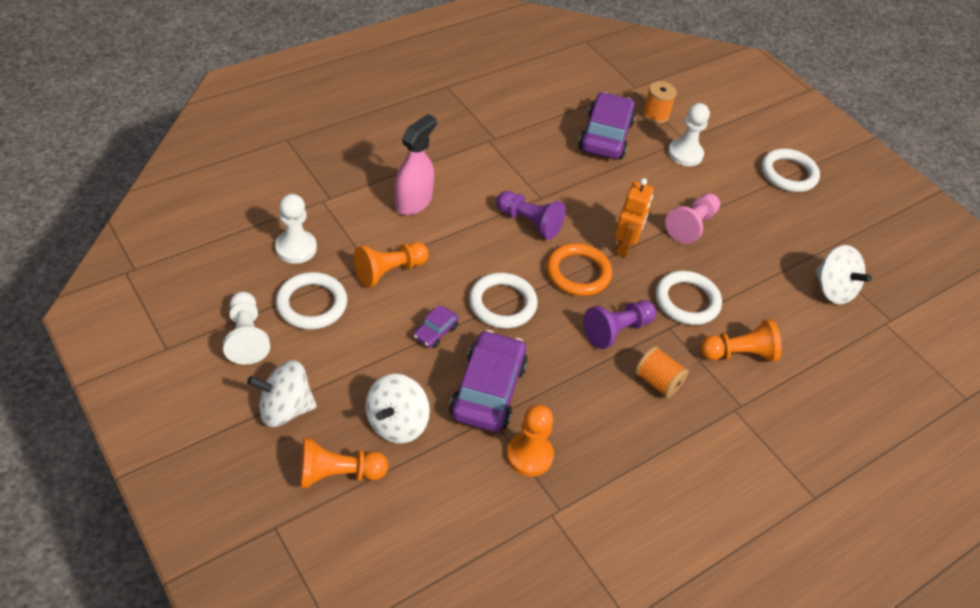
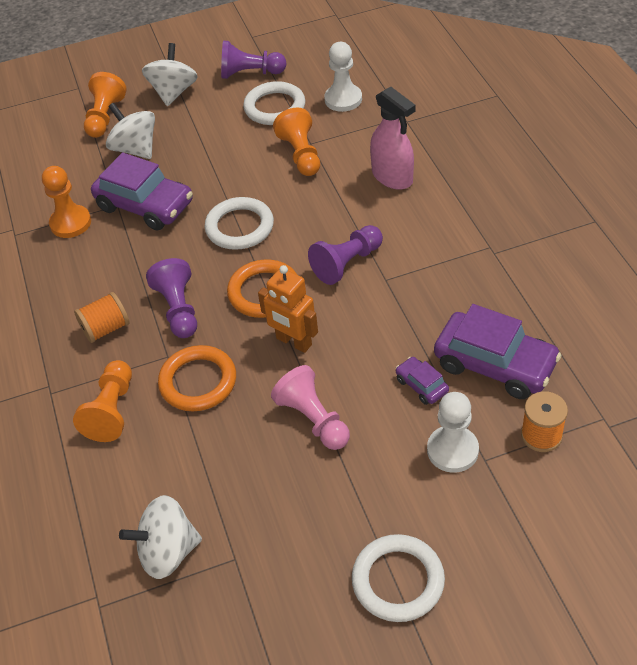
camera: 115 degrees right, 0 degrees up
(246, 337) = (250, 73): white pawn -> purple pawn
(435, 332) = (220, 178): purple car -> purple car (421, 385)
(687, 301) = (198, 382): white ring -> orange ring

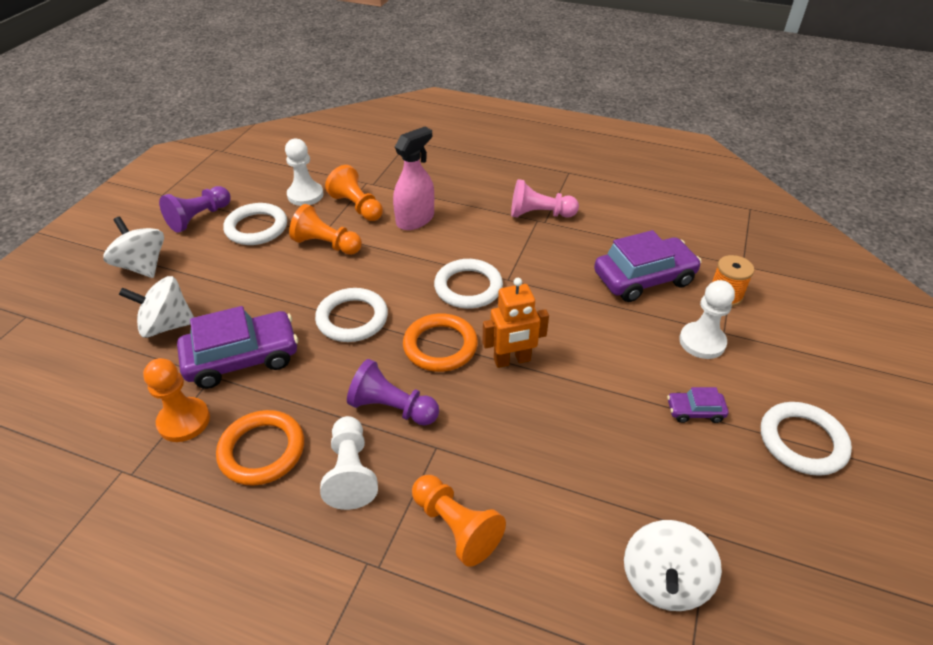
camera: 55 degrees left, 5 degrees down
(105, 117) = (94, 321): orange pawn -> orange pawn (357, 207)
(106, 329) = (351, 472): orange spool -> white pawn
(198, 382) = (489, 443): orange ring -> orange ring (262, 450)
(313, 419) = (603, 396): pink pawn -> pink pawn (539, 214)
(347, 263) = (468, 287): purple pawn -> white ring
(392, 177) = (415, 219): pink spray bottle -> pink spray bottle turned 45 degrees counterclockwise
(421, 385) = (627, 321): purple car -> purple car (695, 411)

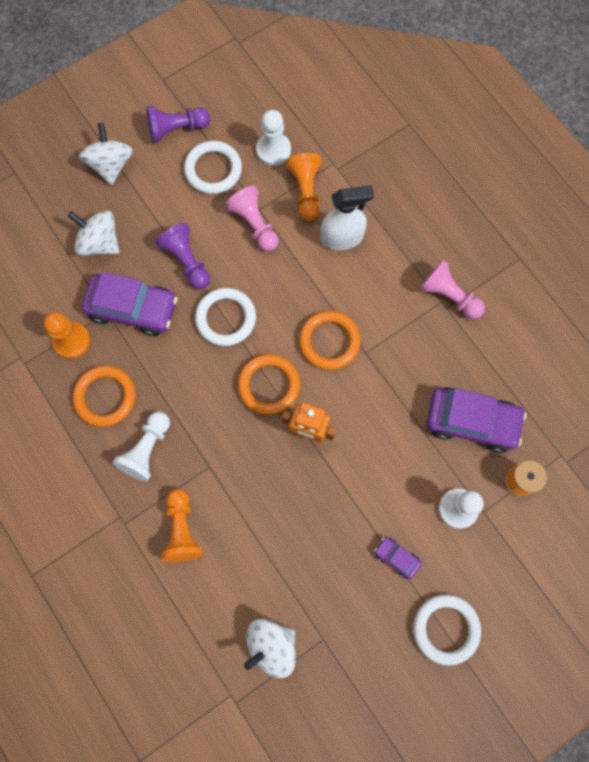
camera: 35 degrees right, 30 degrees up
(326, 245) = (254, 224): orange pawn -> pink pawn
(392, 408) = (202, 417): purple pawn -> purple pawn (187, 261)
(415, 219) = (342, 238): pink spray bottle -> white spray bottle
(468, 287) = (329, 341): white ring -> orange ring

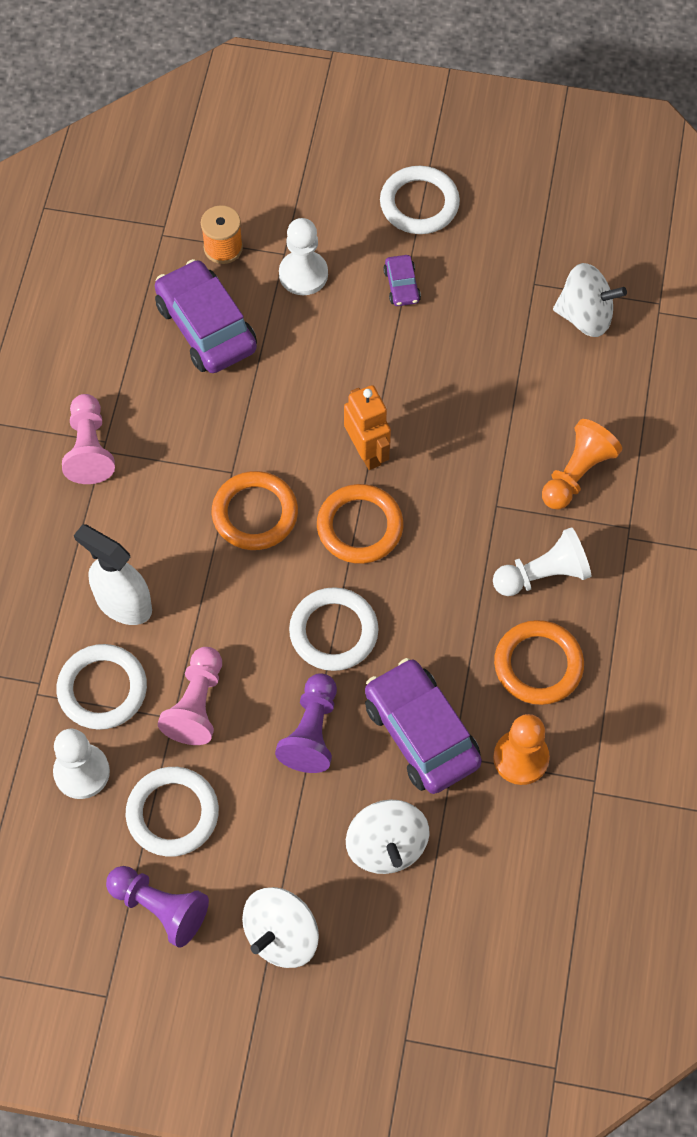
camera: 135 degrees left, 10 degrees down
(306, 192) = (102, 689): orange pawn -> white ring

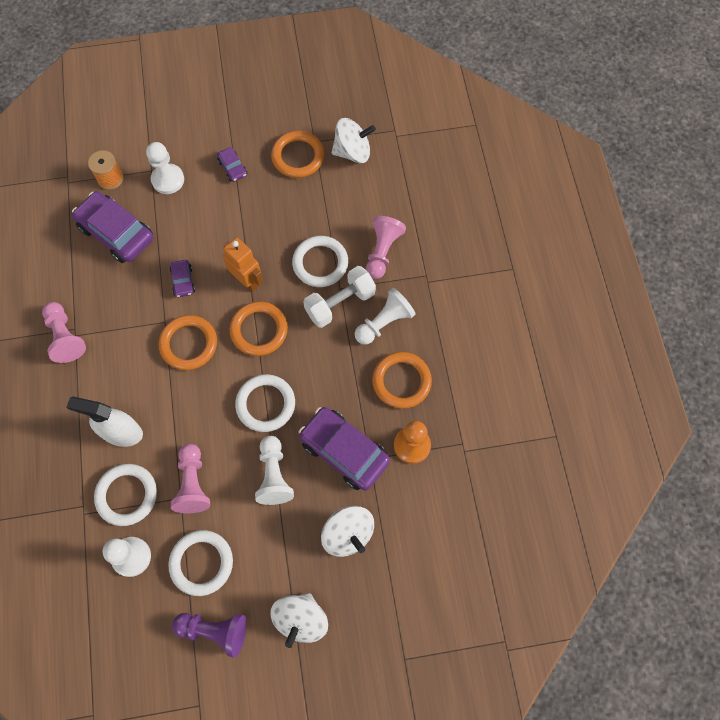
camera: 20 degrees left, 5 degrees up
(276, 424) = (183, 281): none -> purple car
(312, 732) = (274, 475): purple pawn -> white pawn
(419, 204) = (226, 113): white ring -> white ring (320, 263)
(489, 527) = (340, 303): none -> white dumbbell
(502, 298) = (298, 156): none -> orange ring
(576, 474) = (382, 252): orange pawn -> pink pawn

